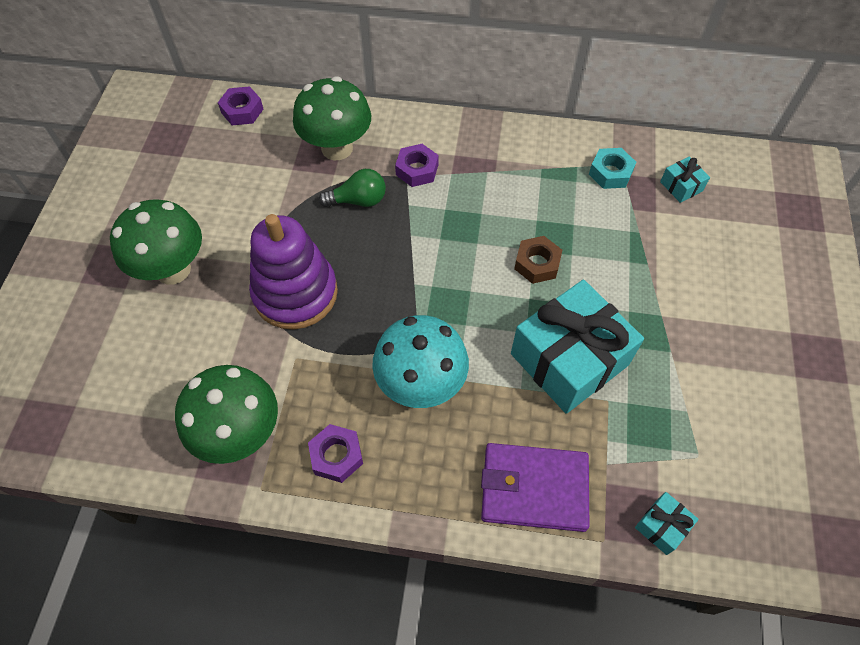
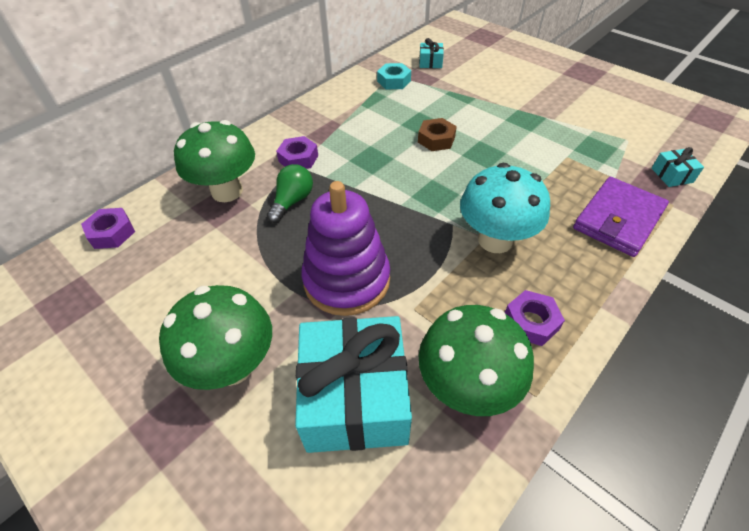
camera: 55 degrees left, 10 degrees down
(569, 359) = (524, 159): turquoise gift -> turquoise gift (355, 398)

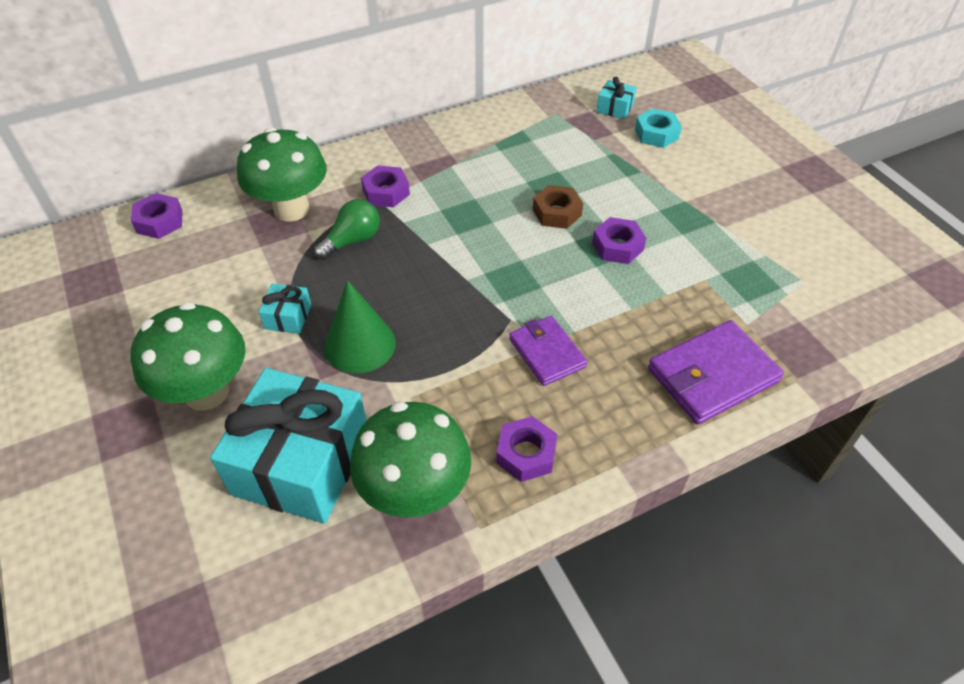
camera: 20 degrees right, 0 degrees up
(347, 280) = (360, 344): purple stacking toy -> green cone
(394, 81) = (553, 122): turquoise nut -> turquoise nut (656, 134)
(493, 151) = (617, 246): none -> purple nut
(495, 240) = (547, 353): turquoise mushroom -> purple wallet
(672, 175) = (826, 343): turquoise gift -> turquoise gift (288, 317)

